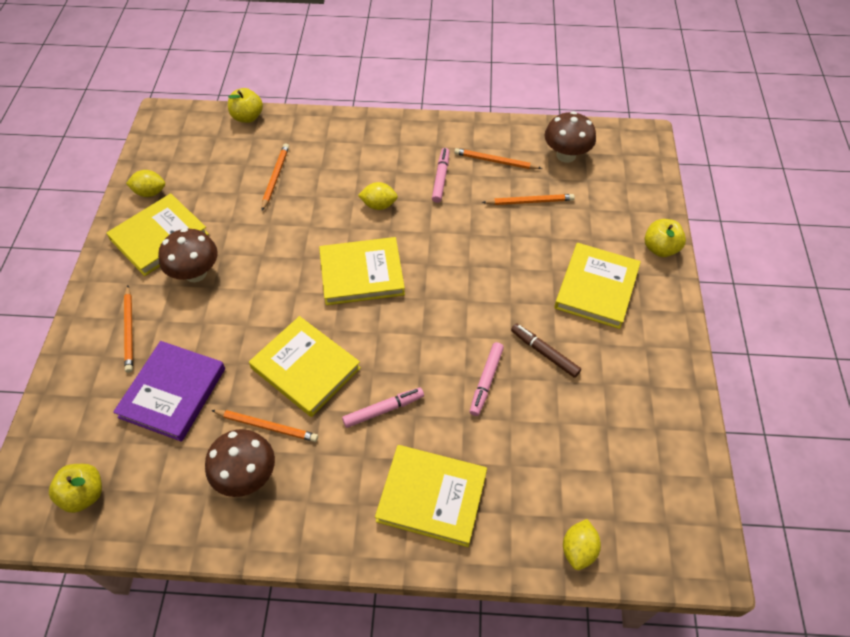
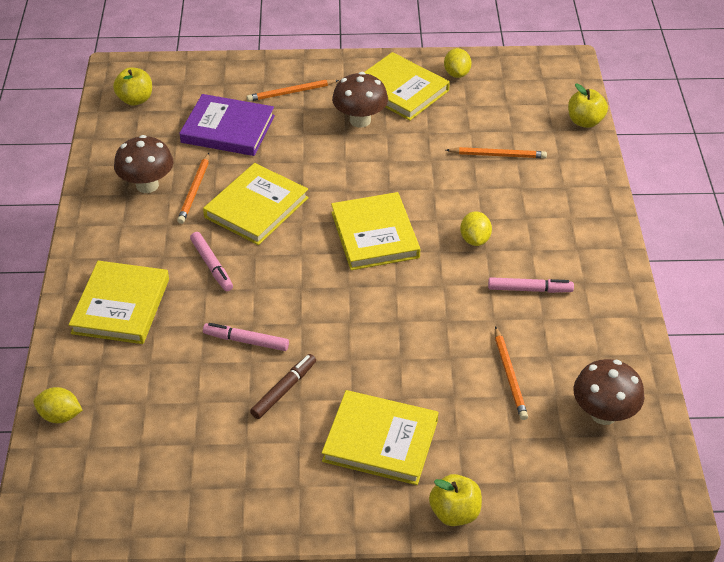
camera: 85 degrees right, 10 degrees down
(495, 161) = (572, 340): orange pencil -> none

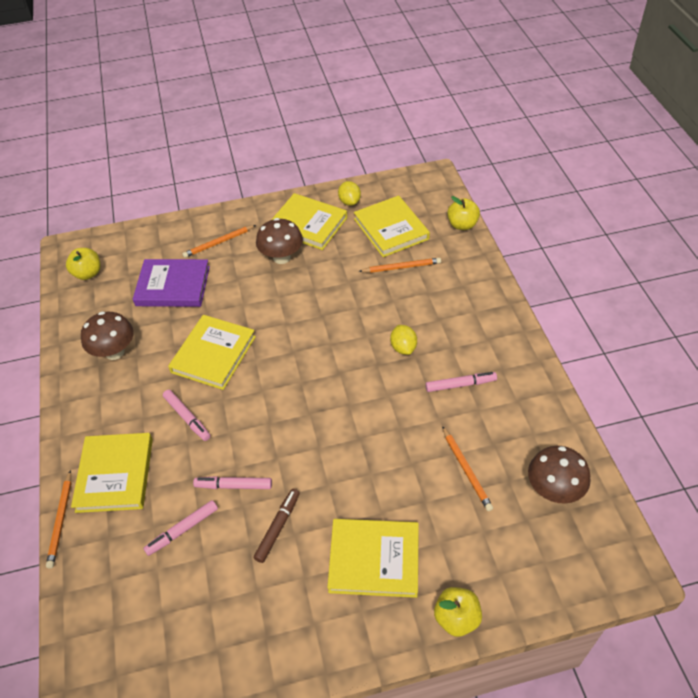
camera: 10 degrees left, 5 degrees up
(60, 416) = (81, 600): yellow lemon -> none
(181, 372) = (183, 530): none -> pink marker
(195, 190) = (157, 348): orange pencil -> orange pencil (61, 520)
(374, 235) = (319, 360): yellow book -> yellow book (391, 229)

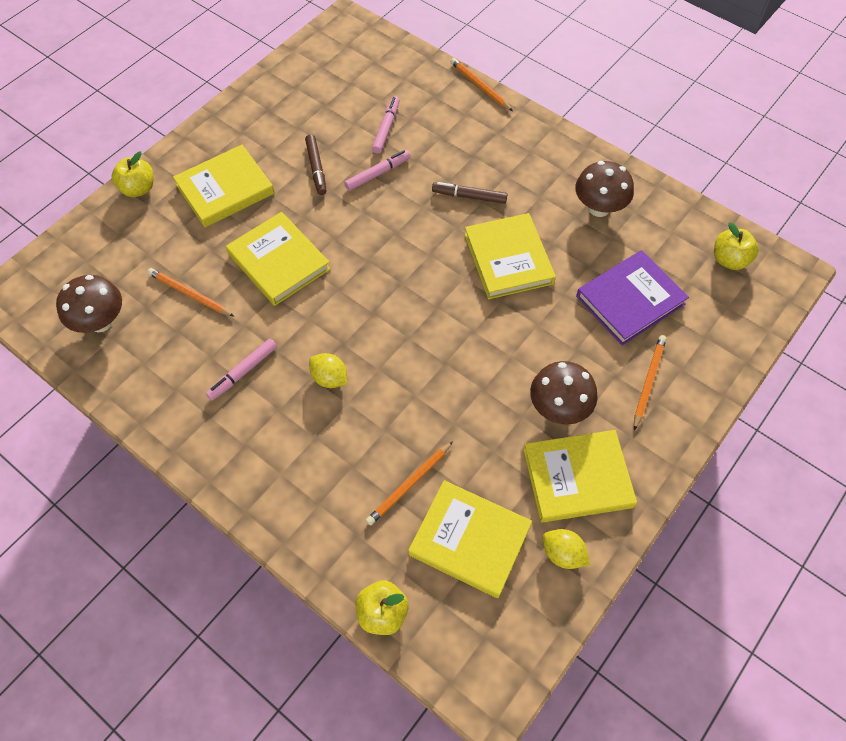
camera: 140 degrees right, 10 degrees up
(115, 474) = (477, 130): yellow book -> yellow book (279, 261)
(187, 417) = (469, 196): pink marker -> brown marker

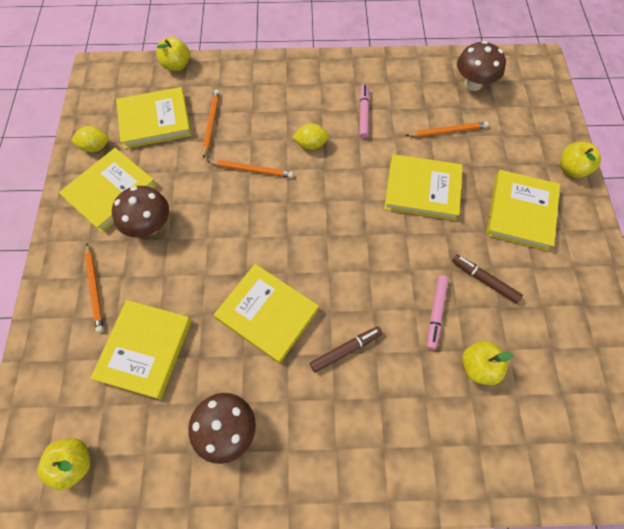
camera: 140 degrees right, 5 degrees up
(386, 128) = (478, 366): pink marker -> yellow apple
(480, 86) = (452, 500): orange pencil -> orange pencil (252, 170)
(630, 300) = (145, 349): purple book -> yellow book

